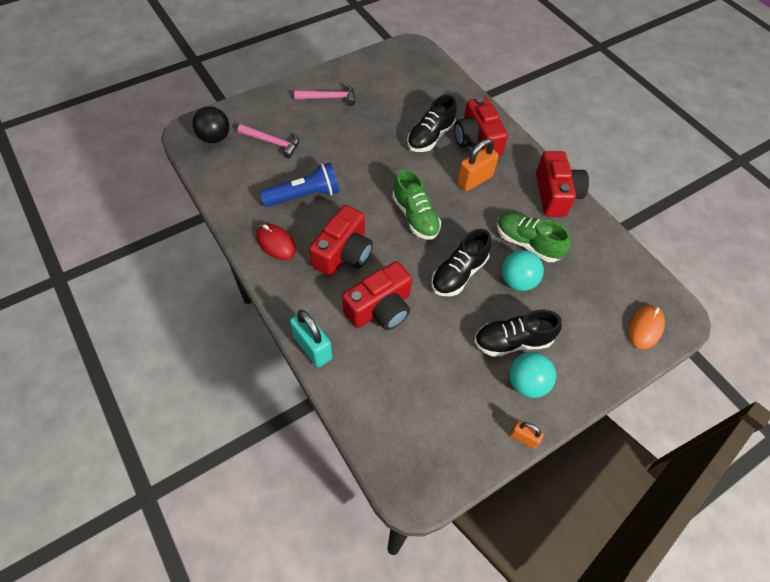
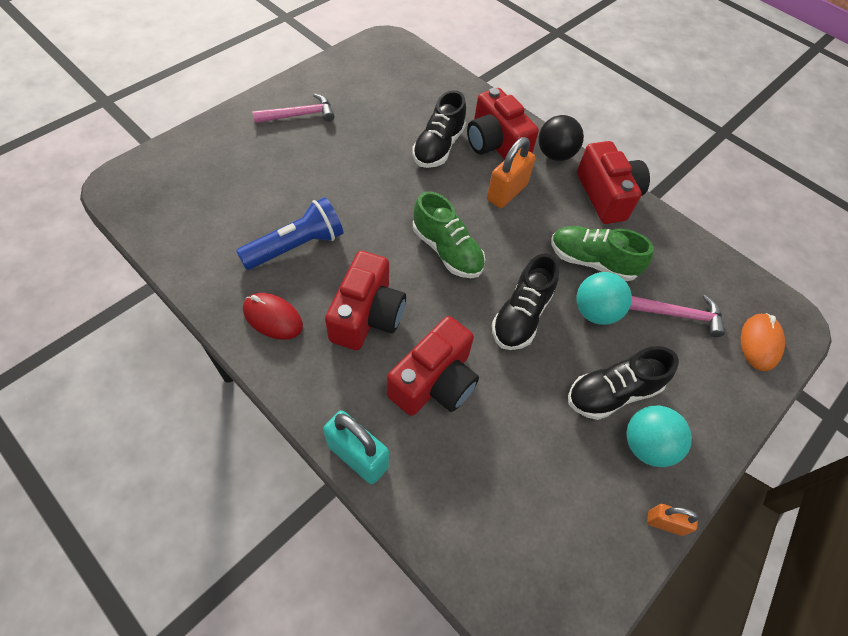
camera: 15 degrees left, 0 degrees up
(215, 138) = (156, 187): black ball -> black ball (555, 154)
(272, 142) = (238, 182): pink hammer -> pink hammer (679, 315)

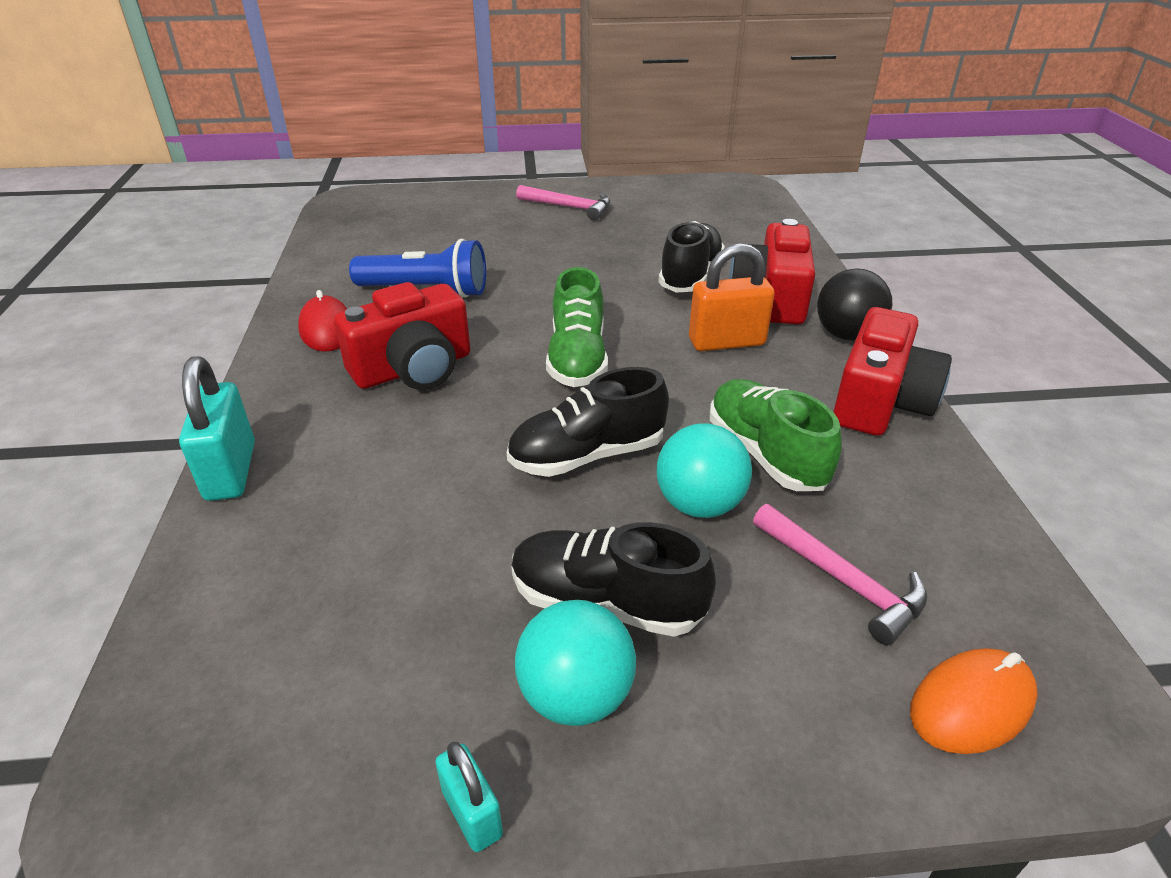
camera: 45 degrees right, 20 degrees down
(434, 382) = (398, 457): red camera -> none
(438, 147) = (690, 276): black shoe -> black shoe turned 135 degrees clockwise
(665, 523) = (472, 813): orange padlock -> turquoise padlock

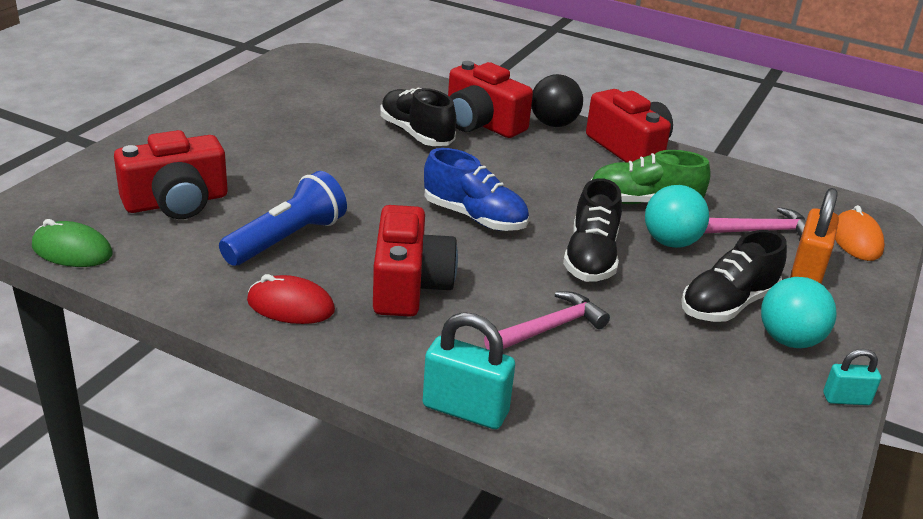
camera: 60 degrees left, 5 degrees down
(323, 230) = (72, 250): none -> green mouse
(429, 234) = (176, 202): none -> red camera
(569, 207) = (230, 127): pink hammer -> pink hammer (549, 328)
(577, 358) = (474, 217): green shoe -> blue shoe
(726, 342) = (516, 161): orange padlock -> orange padlock (806, 274)

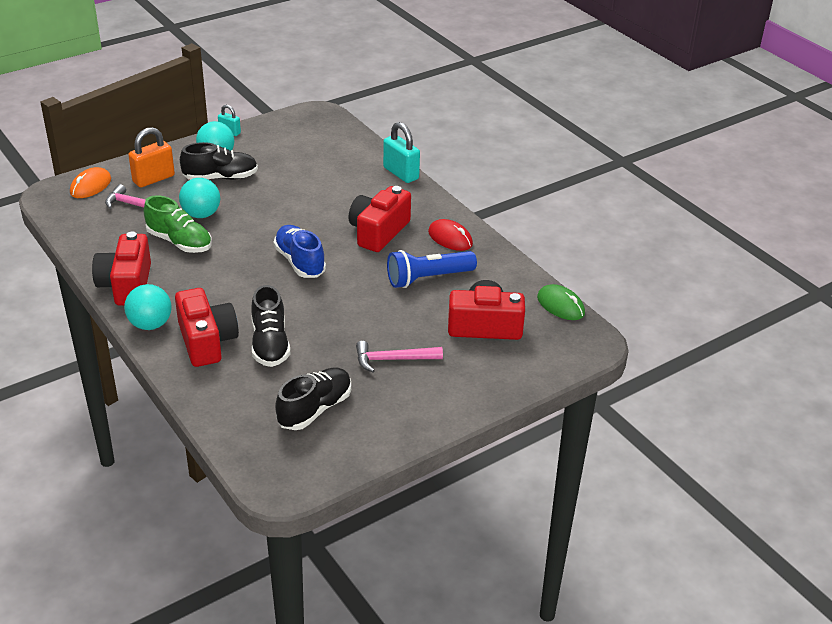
camera: 150 degrees left, 5 degrees up
(549, 328) = (327, 192): pink hammer -> pink hammer (393, 360)
(553, 124) = (150, 324): black ball -> turquoise ball
(591, 258) = (260, 219): black shoe -> black shoe (315, 409)

